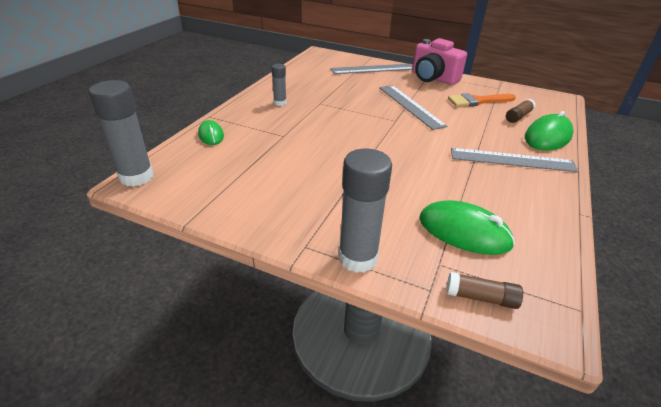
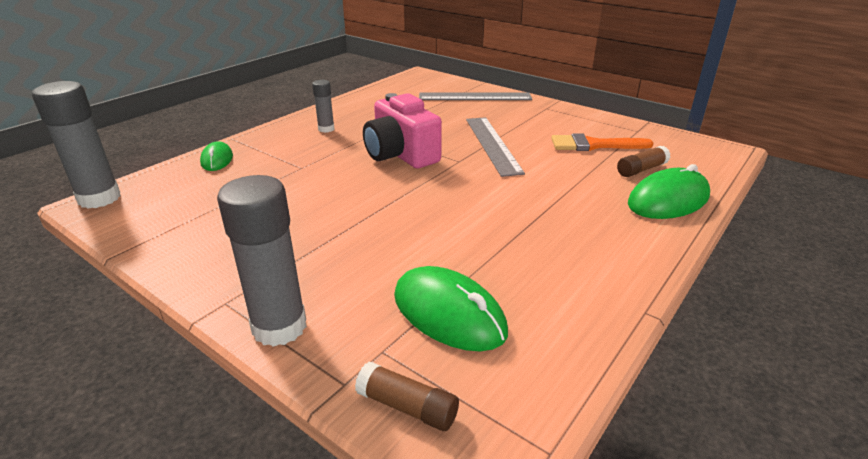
camera: 15 degrees right, 5 degrees down
(433, 78) = (550, 112): pink camera -> pink camera (401, 155)
(512, 160) = (590, 226): grey ruler -> none

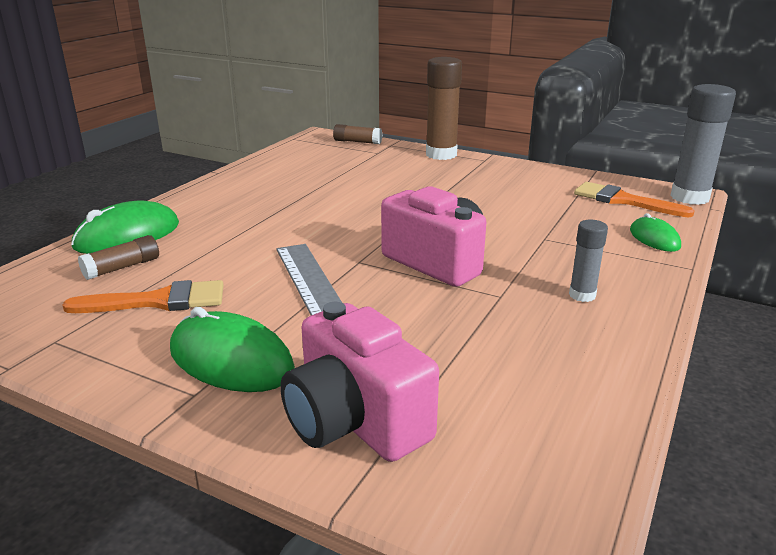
camera: 170 degrees right, 5 degrees down
(170, 200) = (623, 200): none -> orange brush
(279, 327) = (441, 154): grey glue stick -> brown glue stick
(449, 313) = (344, 164): green mouse -> green mouse (231, 360)
(475, 97) = (355, 421): grey ruler -> pink camera

